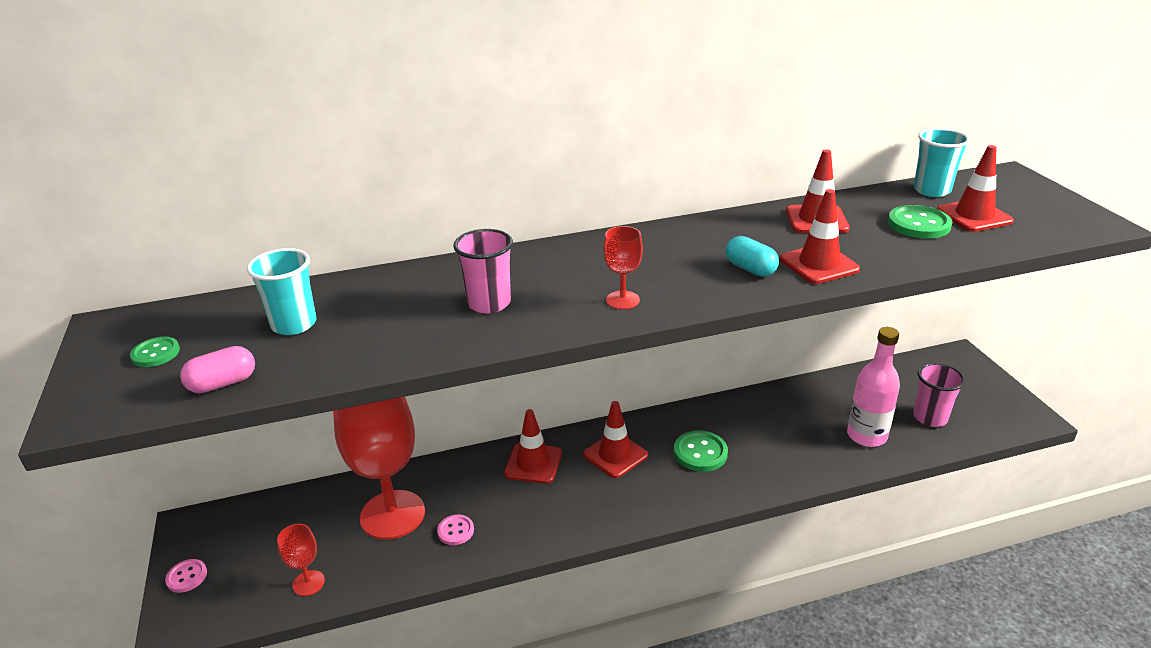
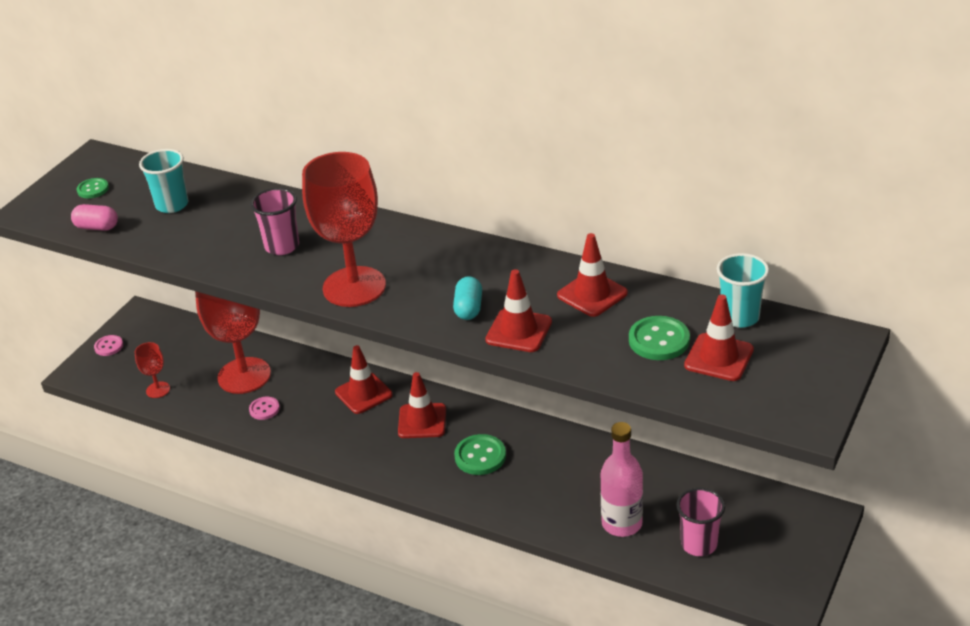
camera: 45 degrees right, 5 degrees up
(622, 300) = (354, 287): red goblet -> red goblet, size x2.24

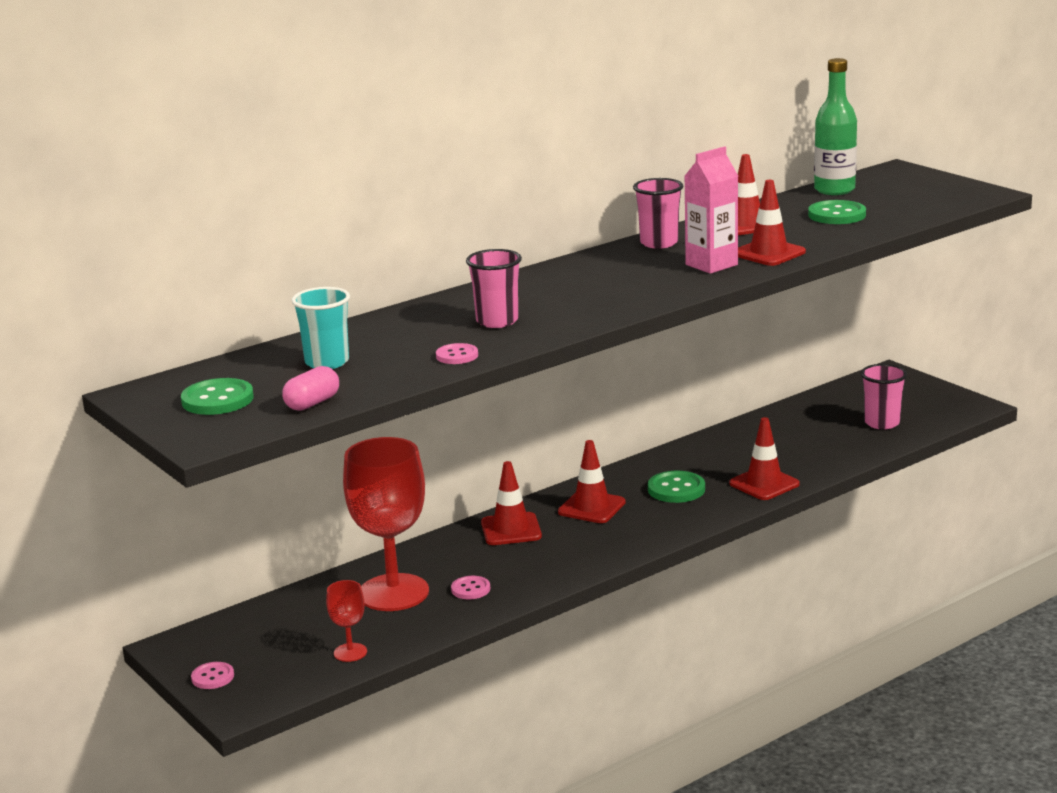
camera: 65 degrees left, 15 degrees down
(93, 189) = (217, 400): green button -> green button, size x1.61
(204, 253) = (457, 356): none -> pink button
(354, 287) = (616, 300): red goblet -> none
(468, 308) = (711, 265): turquoise capsule -> pink carton
(510, 263) = (659, 243): none -> pink cup
(622, 523) = (829, 447): pink bottle -> none
(719, 357) = (880, 203): red traffic cone -> red traffic cone (764, 484)
(739, 317) = (834, 190): turquoise cup -> green bottle

